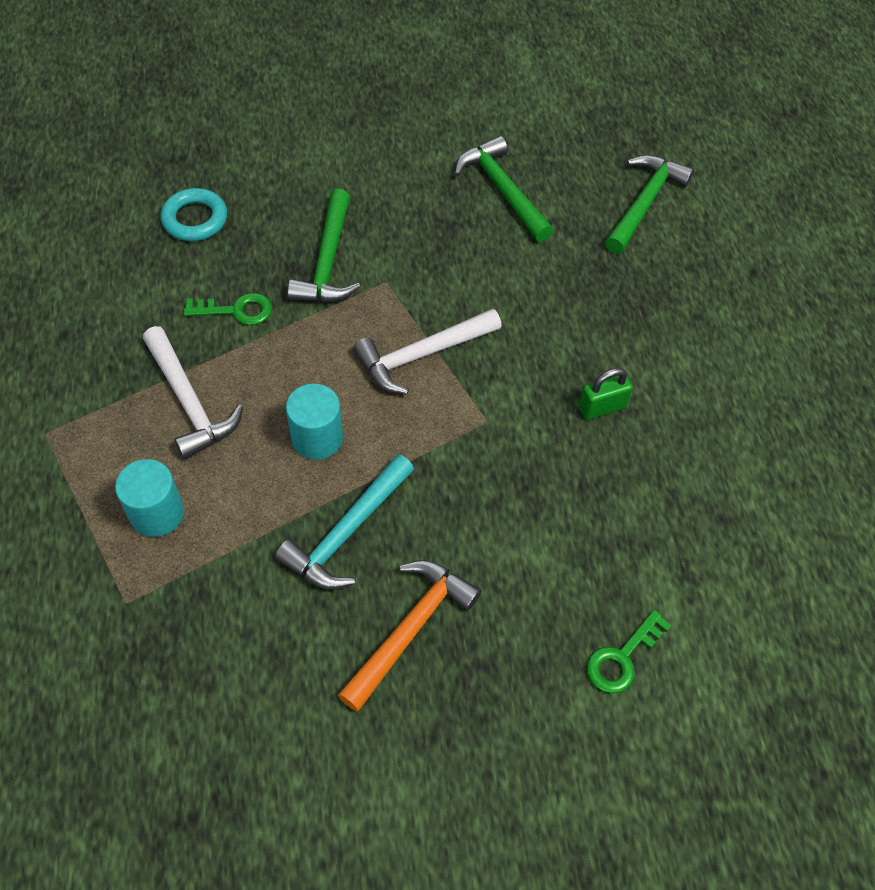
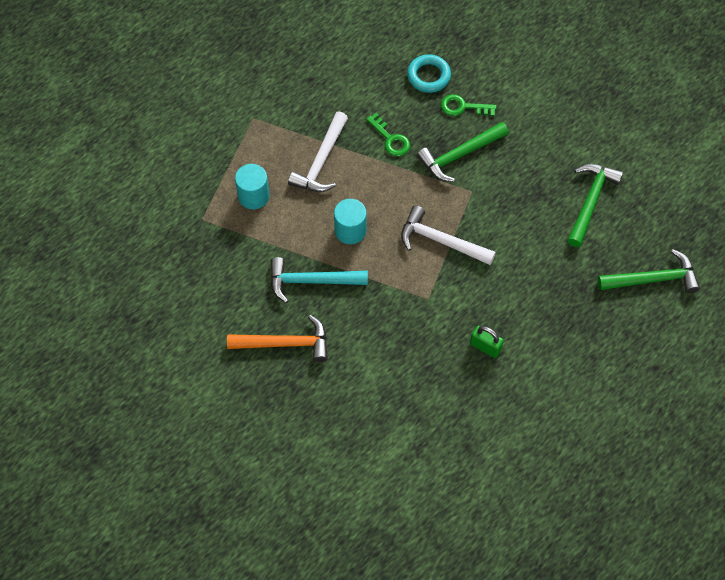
camera: 55 degrees right, 5 degrees up
(622, 658) = (347, 445): green key -> green key (463, 107)

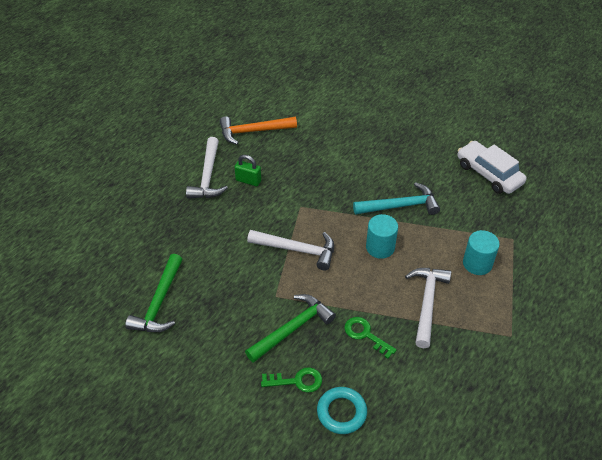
camera: 170 degrees right, 15 degrees down
(188, 311) = (489, 174): none -> white car
(285, 343) = (405, 164): orange hammer -> orange hammer (253, 131)
(535, 362) = (208, 176): none -> white hammer
(652, 279) = (105, 245): green hammer -> none

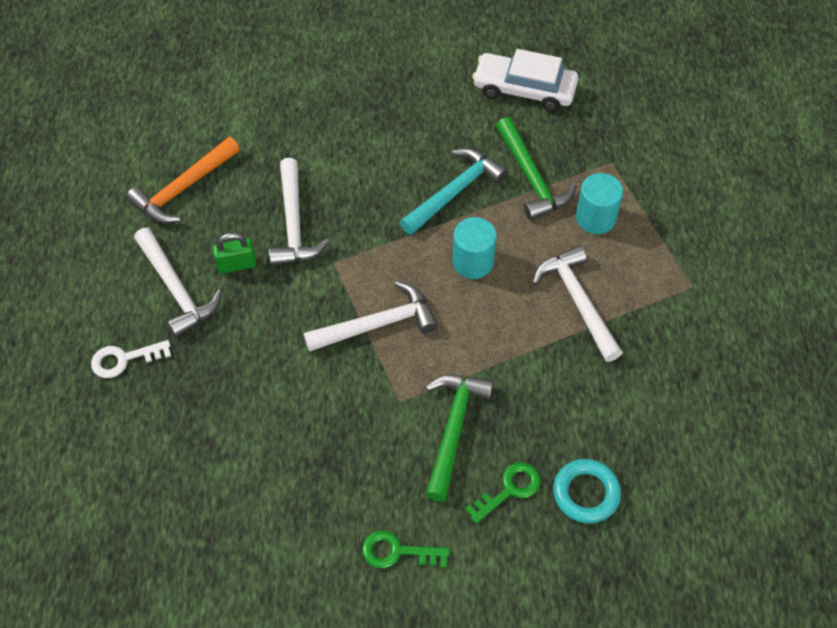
camera: 35 degrees left, 10 degrees up
(154, 195) = (124, 359): none -> white key
(159, 302) = (263, 500): green hammer -> green hammer (531, 177)
(295, 176) = (294, 223): none -> white hammer
(365, 335) = (541, 384): green key -> green key (397, 552)

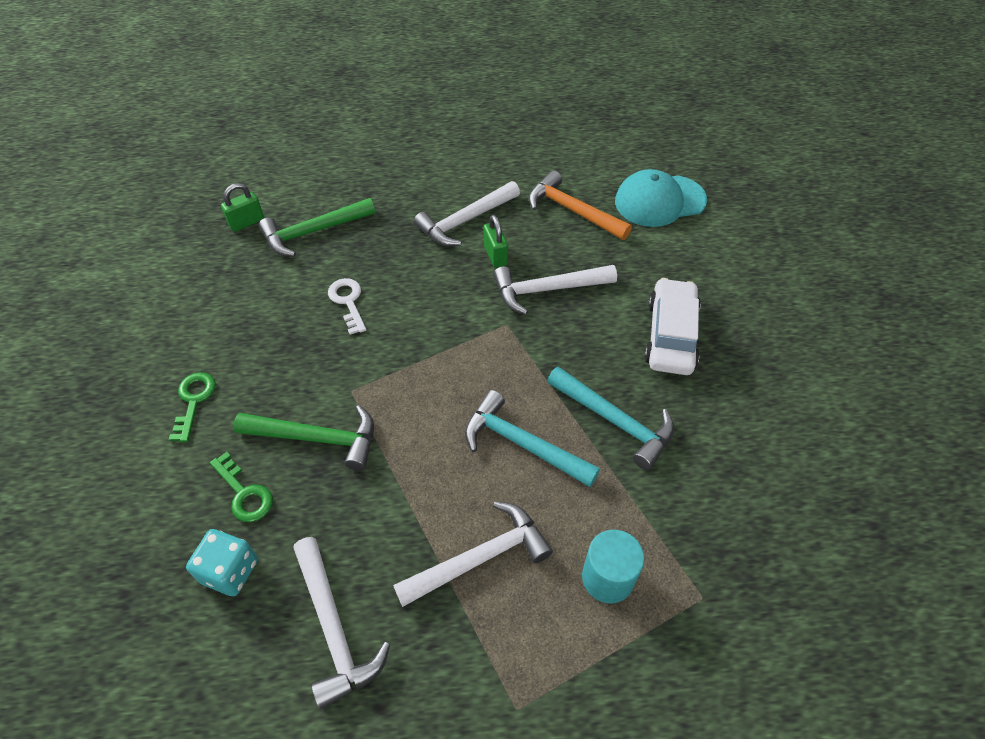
camera: 85 degrees right, 5 degrees down
(124, 359) = (395, 200): white key -> white key (348, 302)
(125, 527) = (247, 222): none -> green padlock
(186, 112) = (659, 201): none -> turquoise cap
(377, 324) = (437, 365): white hammer -> white hammer (334, 627)
(473, 262) = (523, 444): turquoise cylinder -> turquoise hammer
(524, 89) = (792, 487): white car -> white car (670, 335)
(531, 177) = (654, 500): green hammer -> green hammer (314, 232)
(586, 493) = (230, 571): turquoise ring -> turquoise dice

